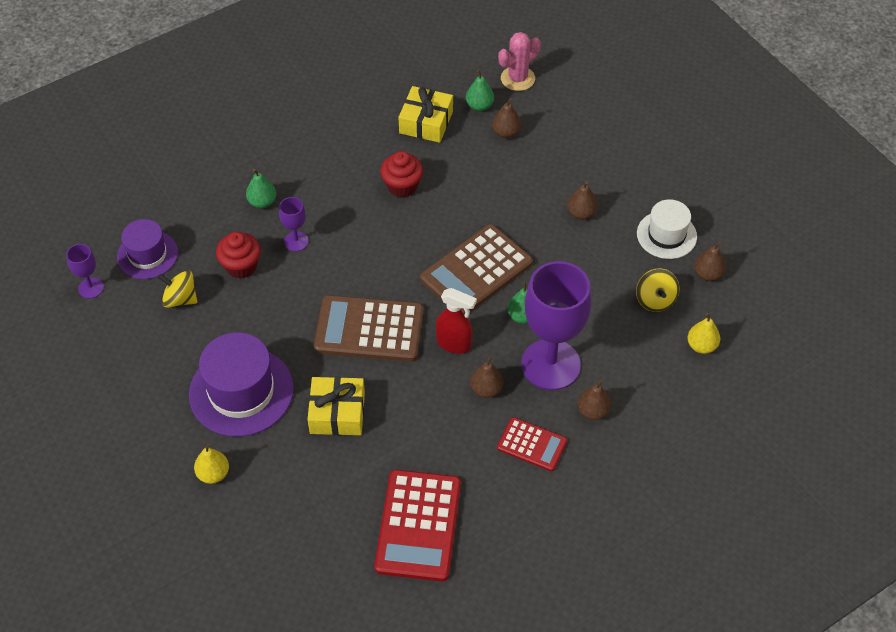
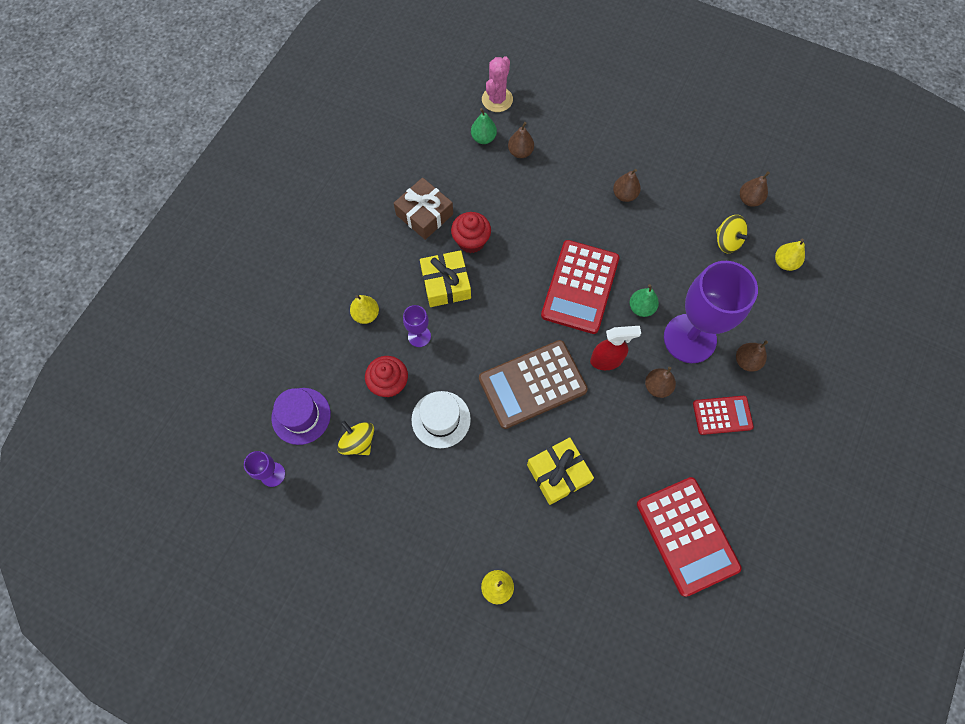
camera: 30 degrees left, 15 degrees up
(180, 299) = (358, 442): yellow spinning top -> yellow spinning top turned 60 degrees clockwise
(241, 391) = (468, 499): purple hat -> none
(262, 202) = (366, 314): green pear -> yellow pear
(376, 145) = (424, 214): none -> brown gift
(426, 122) = (451, 174): yellow gift -> yellow gift (446, 284)
(476, 271) = (580, 287): brown calculator -> red calculator
(666, 235) = (698, 181): white hat -> white hat (441, 419)

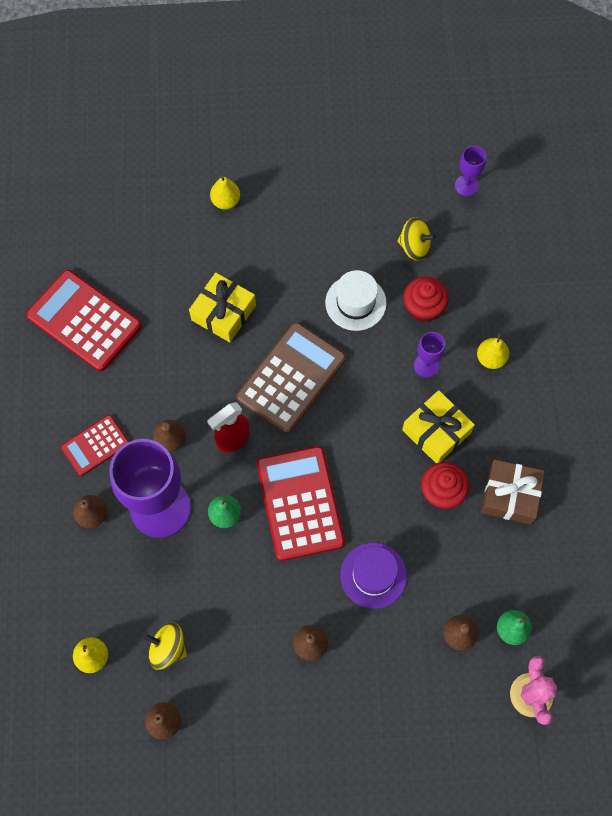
camera: 150 degrees right, 0 degrees up
(301, 416) = (479, 241): purple hat -> purple hat (373, 575)

